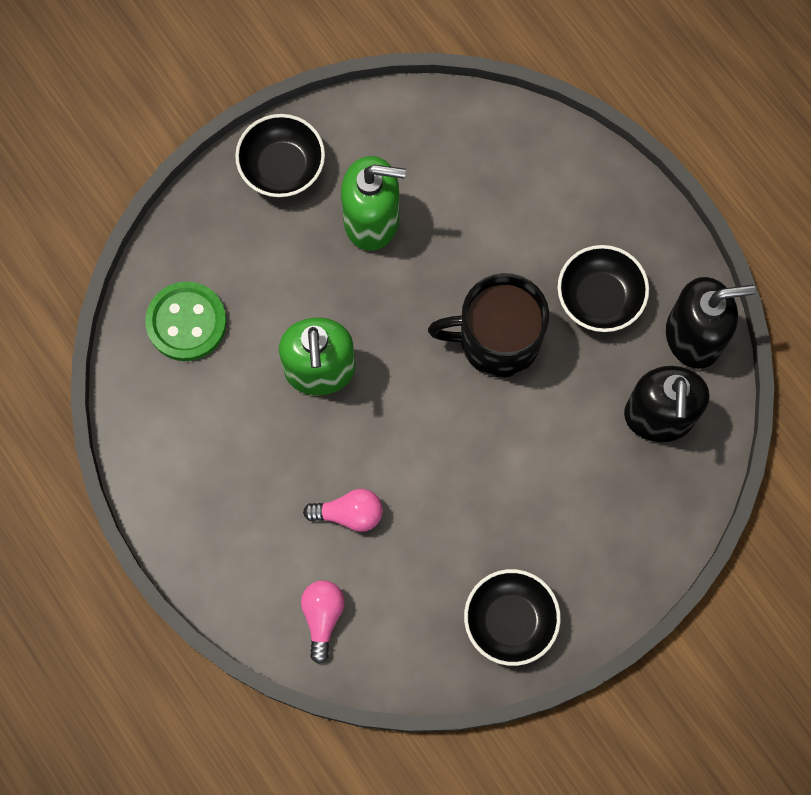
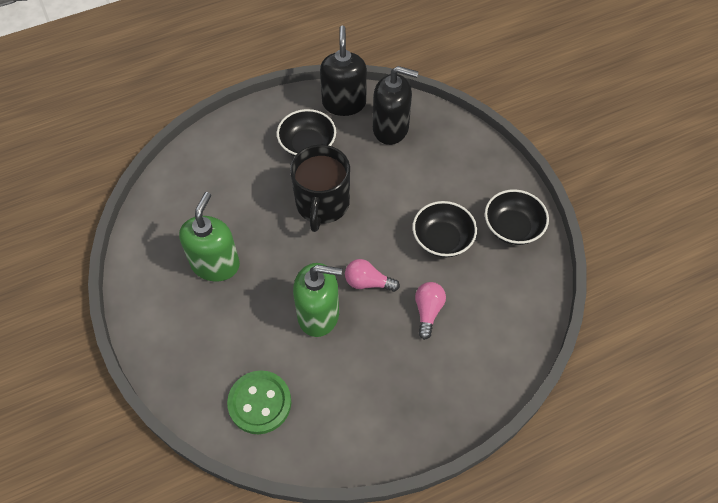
camera: 80 degrees left, 15 degrees down
(282, 167) = (156, 317): black bowl -> black bowl (442, 239)
(322, 617) = (500, 340): pink light bulb -> pink light bulb (368, 282)

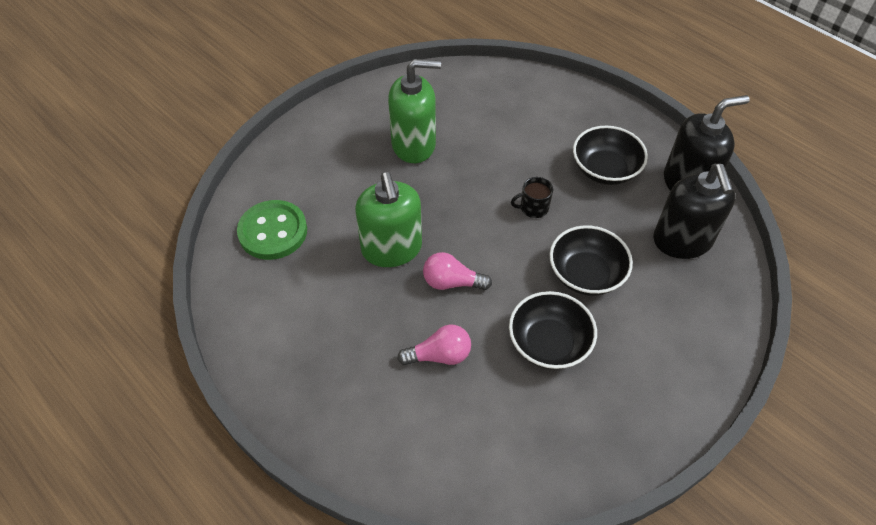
camera: 70 degrees right, 5 degrees down
(322, 204) = (533, 208): black mug -> black mug, size x0.43
(368, 282) = (451, 282): pink light bulb -> pink light bulb turned 75 degrees counterclockwise
(512, 227) = (611, 423): black bowl -> black bowl (586, 274)

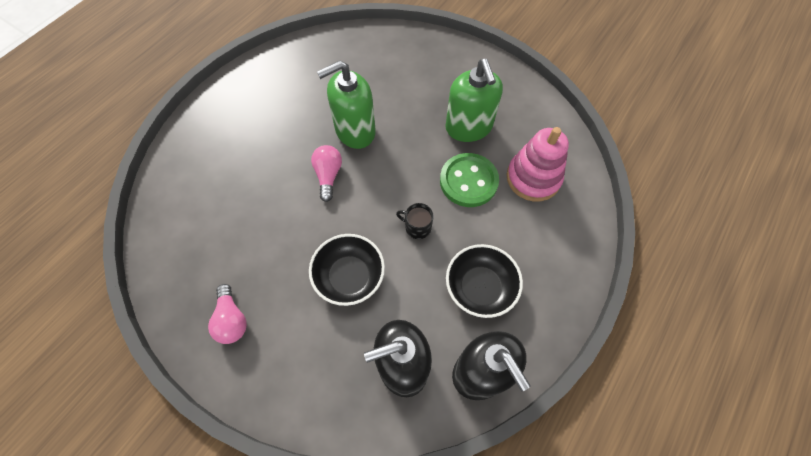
camera: 80 degrees right, 10 degrees up
(273, 232) = (359, 57): green button -> green button (468, 181)
(440, 355) = (261, 177): pink light bulb -> pink light bulb (232, 320)
(489, 108) = (533, 178): none -> pink stacking toy
(533, 208) = (417, 227): black mug -> black mug turned 45 degrees counterclockwise
(549, 343) = (276, 252): black bowl -> none

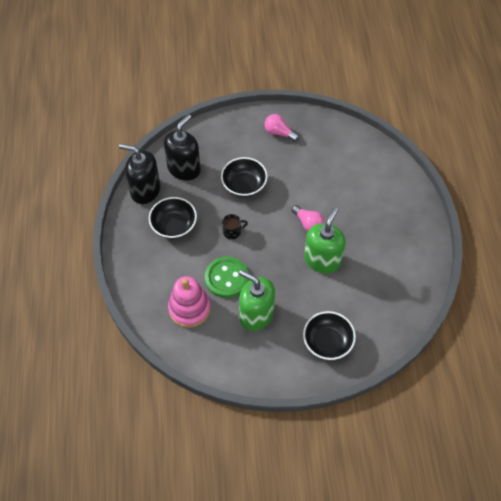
camera: 140 degrees right, 5 degrees down
(425, 65) = (327, 342): none -> black bowl

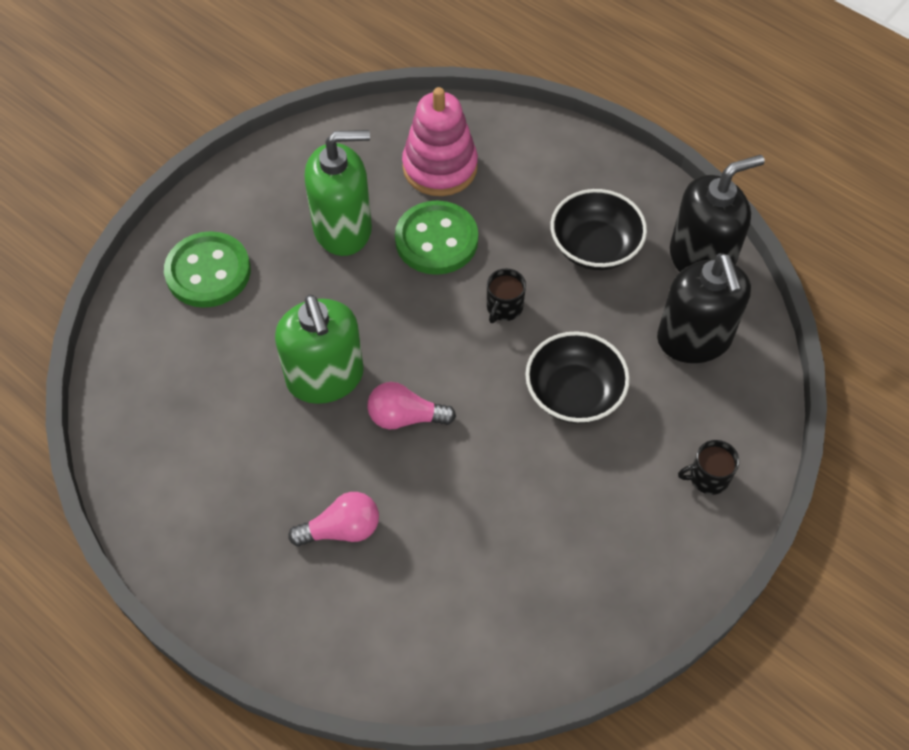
camera: 135 degrees right, 0 degrees up
(234, 130) = (708, 477): none -> black mug
(279, 132) = (633, 544): pink light bulb -> pink light bulb (342, 529)
(327, 342) = (208, 272): black bowl -> green button

